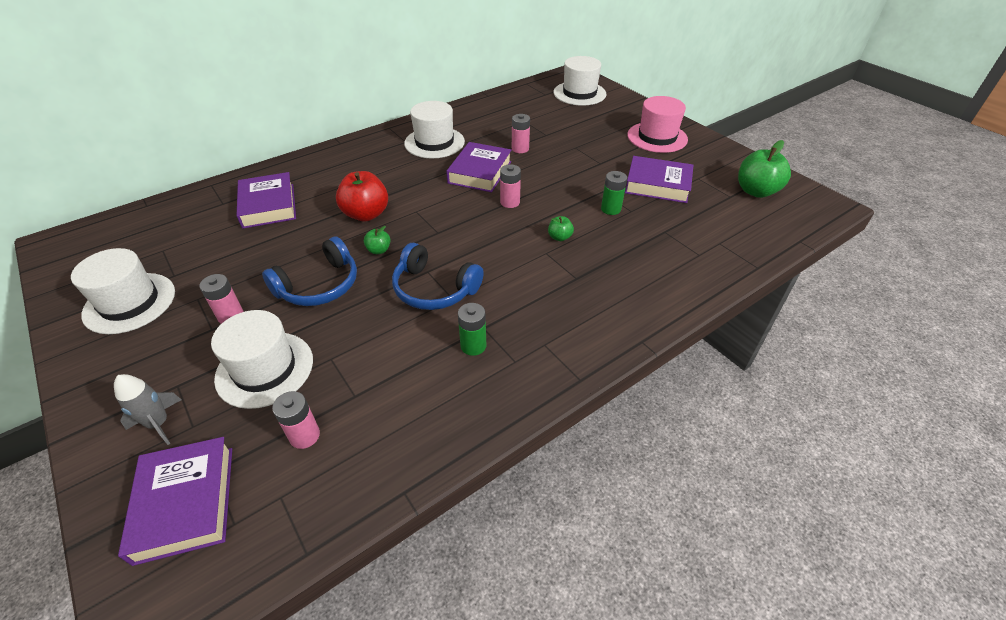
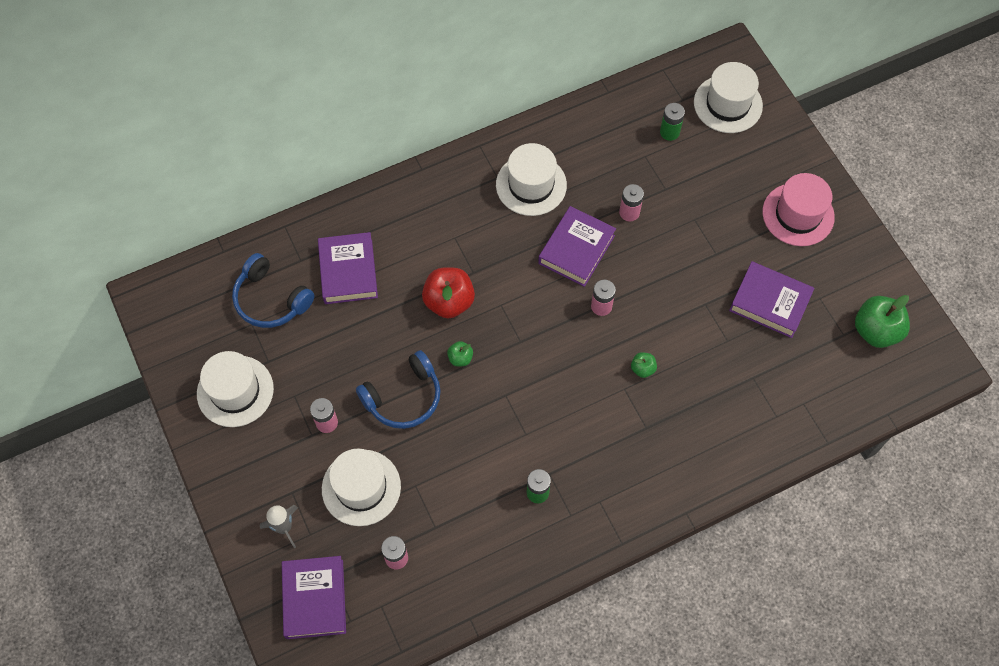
camera: 10 degrees right, 20 degrees up
(434, 289) = (509, 419): blue headphones -> blue headphones (271, 300)
(611, 209) = (706, 334): green battery -> green battery (669, 132)

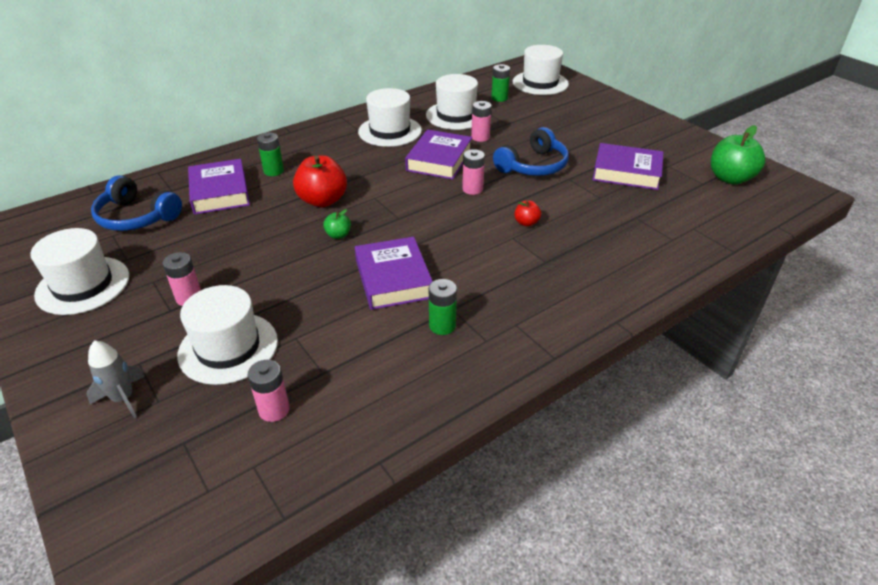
camera: 10 degrees left, 25 degrees down
(314, 599) = (157, 471): purple book -> purple book (393, 279)
(402, 243) = (273, 171): none -> green battery
(404, 397) = (279, 269): blue headphones -> blue headphones (533, 166)
(611, 163) = (456, 115): none -> white hat
(642, 369) = (526, 223): green apple -> red apple
(798, 214) = (624, 126): pink hat -> none

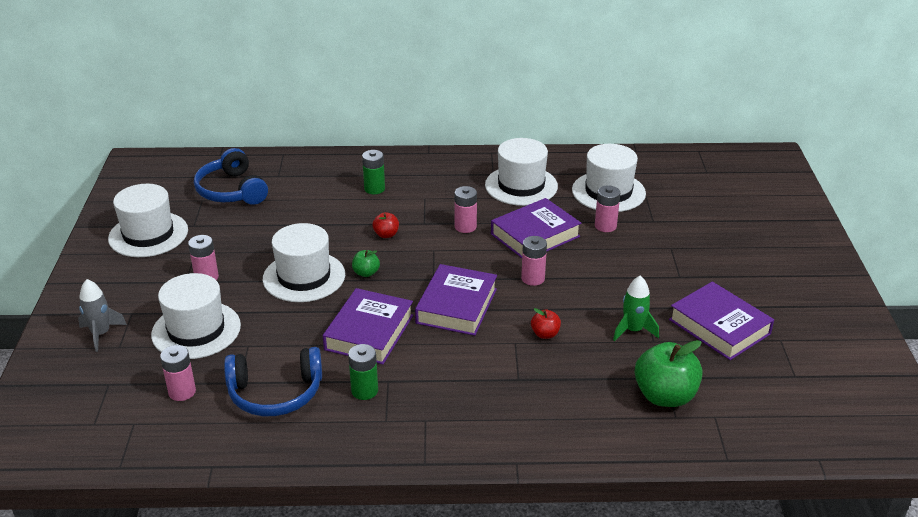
camera: 35 degrees right, 5 degrees down
(220, 192) = (312, 192): purple book -> purple book (456, 306)
(322, 200) = (386, 234): red apple -> red apple, size x0.49
(380, 172) = (465, 227): none -> pink battery
(499, 98) = (680, 188): green battery -> none
(533, 166) = (624, 279): blue headphones -> blue headphones (275, 393)
(540, 83) = (752, 185): white hat -> white hat (304, 277)
(579, 196) = (633, 330): none -> green rocket
(730, 178) = (837, 384): green apple -> green apple (665, 396)

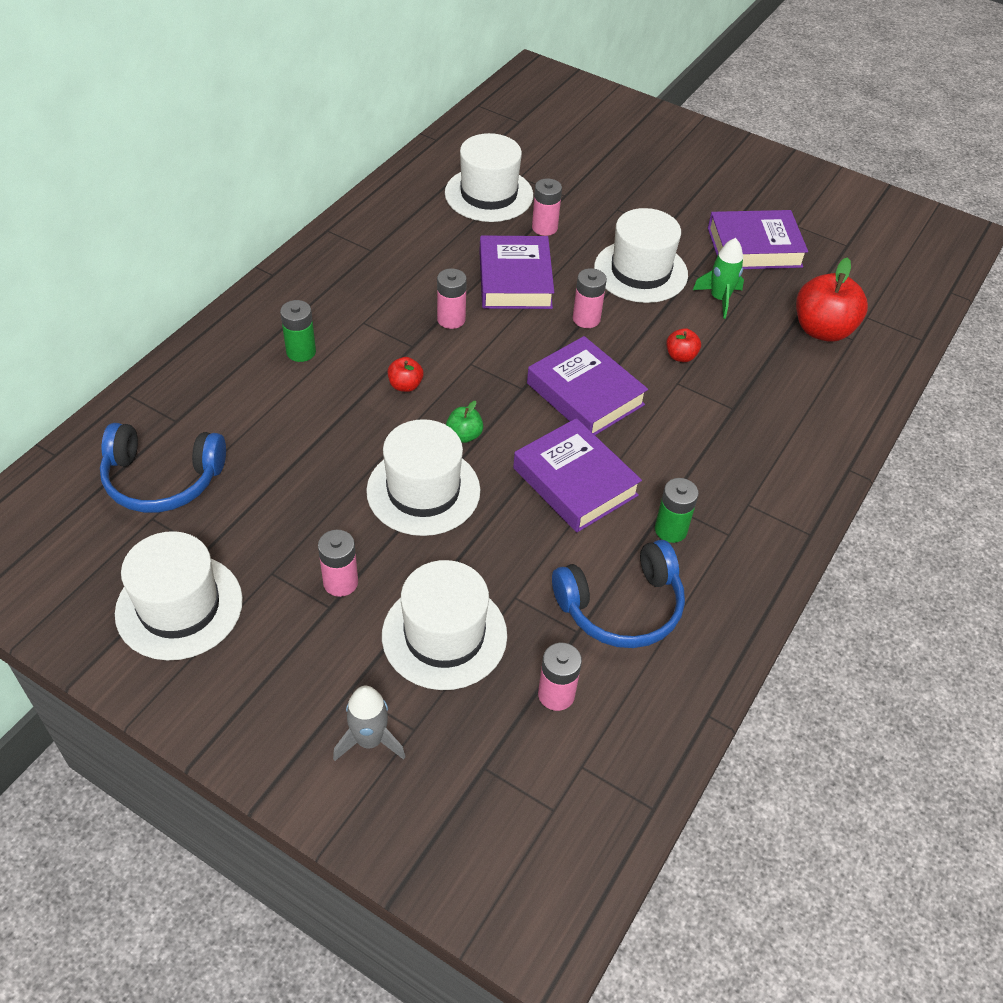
camera: 60 degrees left, 15 degrees up
(275, 393) = (621, 607): blue headphones -> blue headphones turned 45 degrees clockwise
(521, 185) = (416, 243): white hat -> white hat (640, 271)
(665, 396) = (822, 330): green apple -> red apple

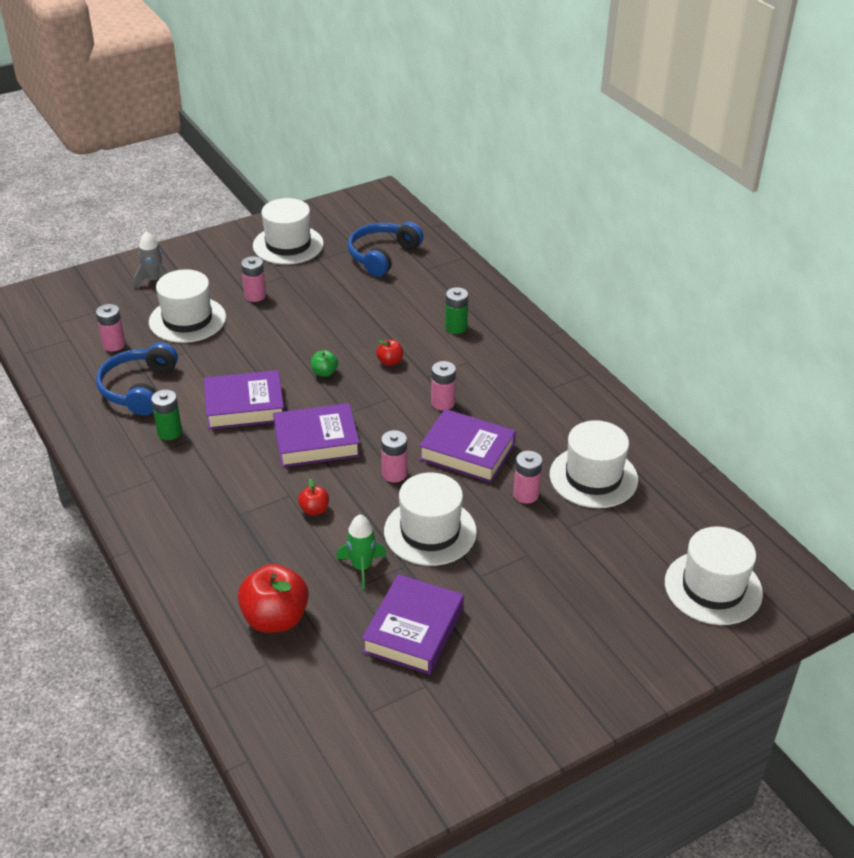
camera: 120 degrees right, 10 degrees down
(423, 491) = (293, 342): white hat -> white hat (713, 588)

